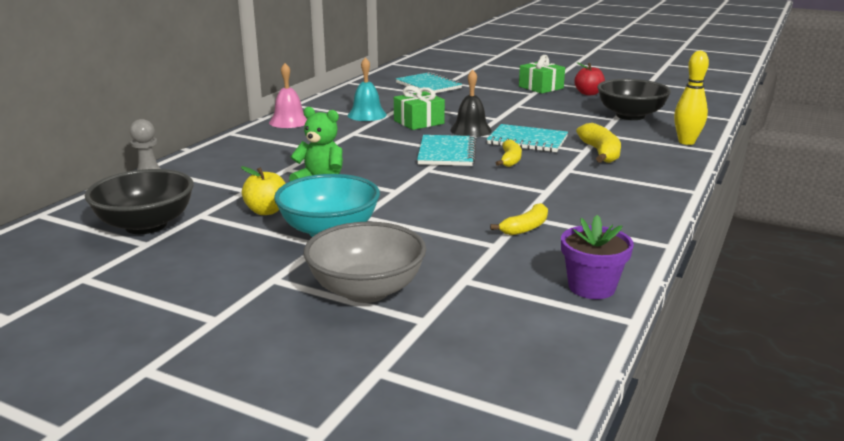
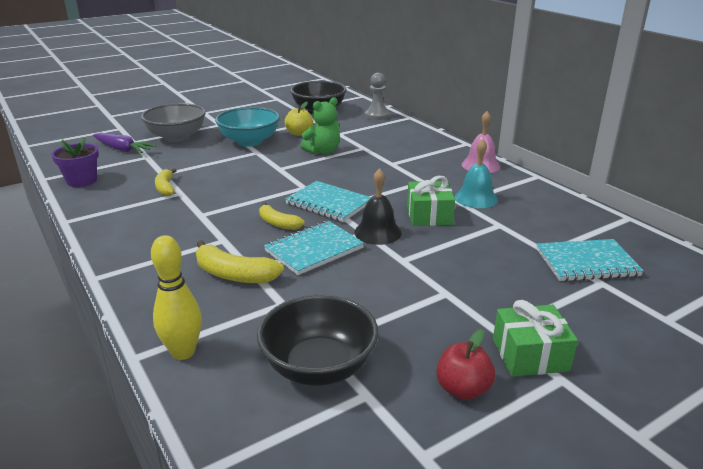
camera: 120 degrees right, 5 degrees up
(465, 312) = (123, 149): none -> purple carrot

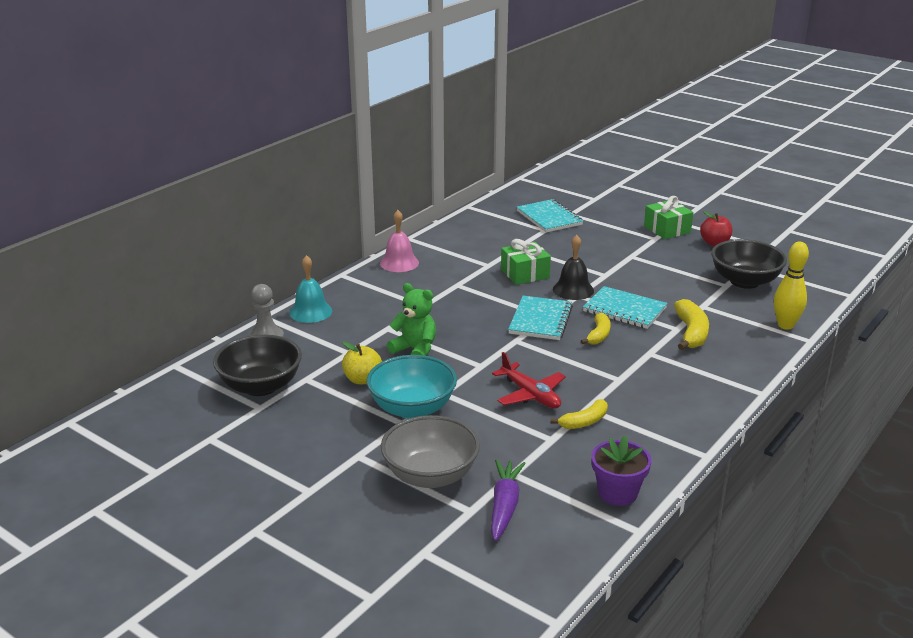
camera: 110 degrees left, 0 degrees up
(221, 177) = (530, 395): none -> red plane
(476, 198) = (476, 259): turquoise bell -> turquoise bell (310, 312)

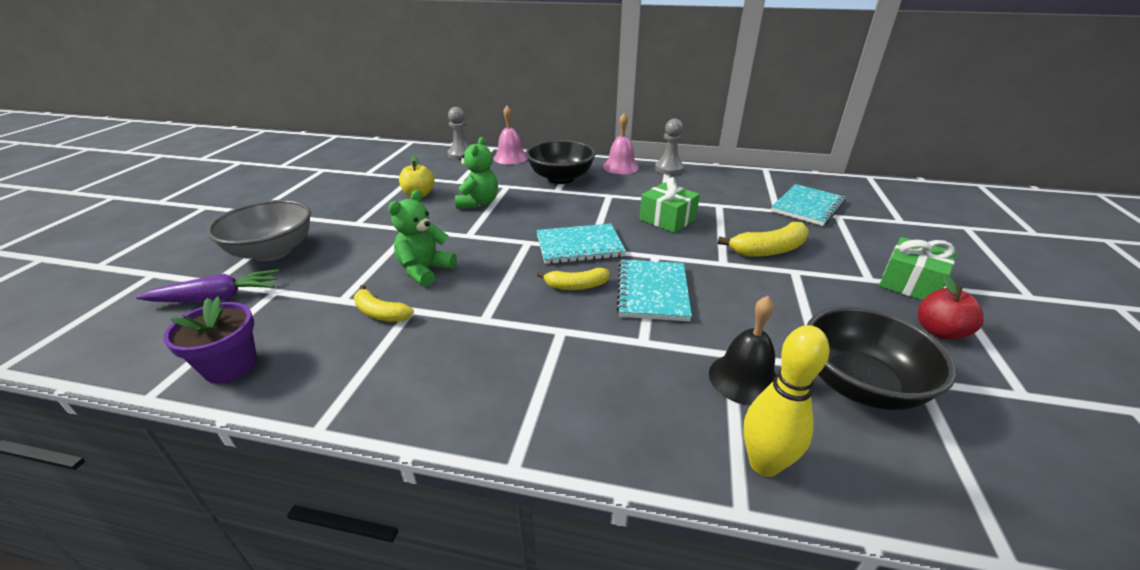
camera: 65 degrees right, 5 degrees up
(260, 386) = (395, 167): black bowl -> black bowl (561, 178)
(310, 312) = (510, 158): turquoise bell -> pink bell
(412, 408) = (380, 222): turquoise bowl -> none
(427, 243) = (669, 169): none -> grey pawn
(530, 395) = (425, 270): red plane -> green teddy bear
(573, 290) = (664, 251): black bell -> black bell (744, 379)
(691, 333) = (642, 356): yellow banana -> yellow banana (769, 250)

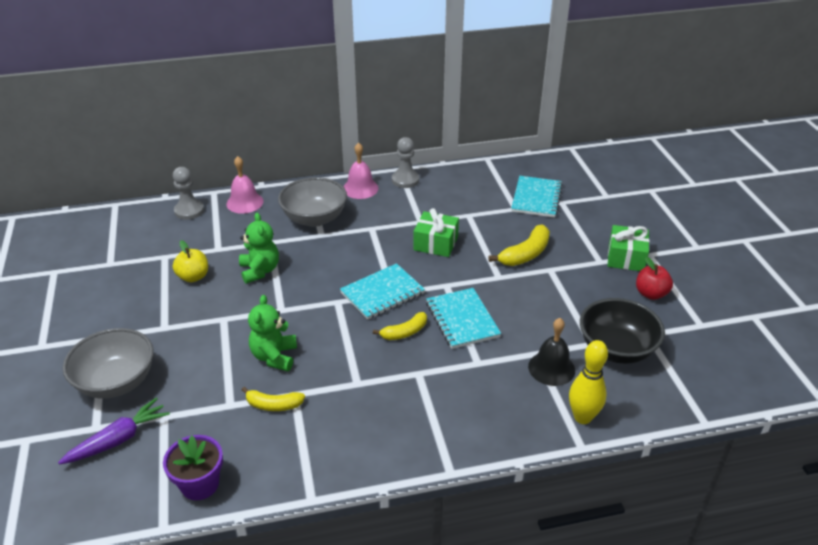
camera: 25 degrees left, 5 degrees up
(561, 178) = (314, 218): black bowl -> grey bowl

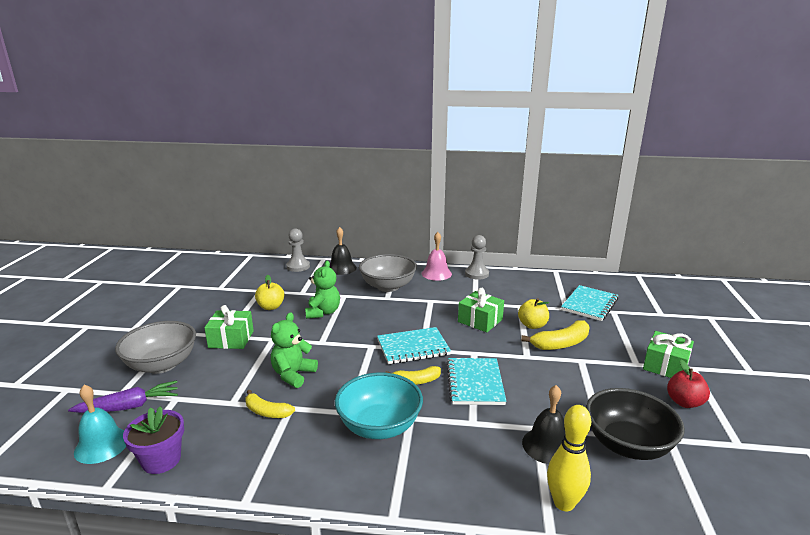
camera: 20 degrees right, 15 degrees down
(123, 488) = (102, 445): none -> turquoise bell
(175, 330) = (231, 339): none -> green gift
(244, 202) = (341, 268): pink bell -> black bell
(394, 390) = (379, 426): none -> turquoise bowl
(490, 237) = (532, 325): none -> yellow apple

